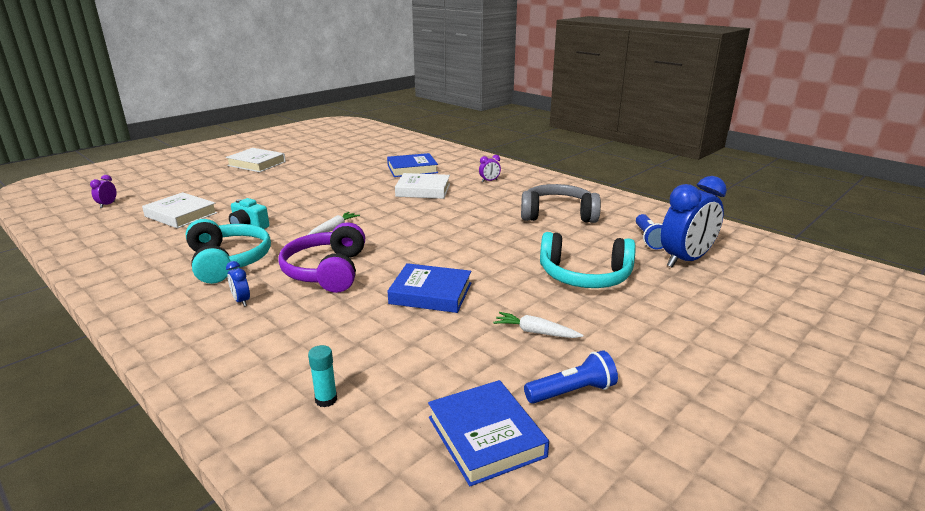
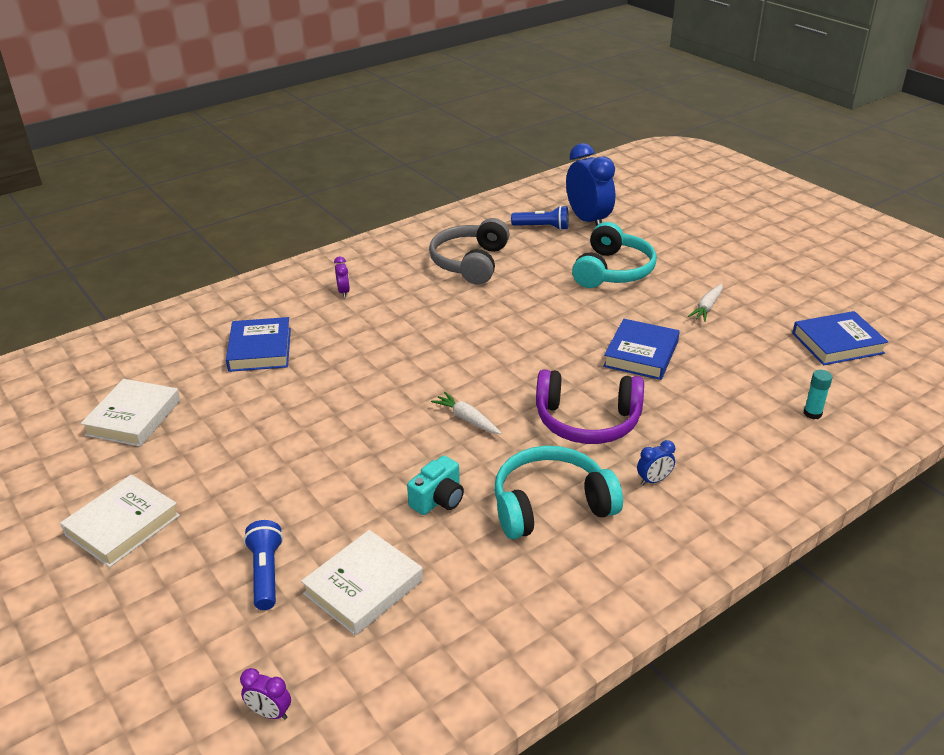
camera: 80 degrees left, 10 degrees up
(423, 190) = (355, 344): white book -> white book (133, 417)
(572, 392) = (782, 304): blue flashlight -> blue flashlight (266, 573)

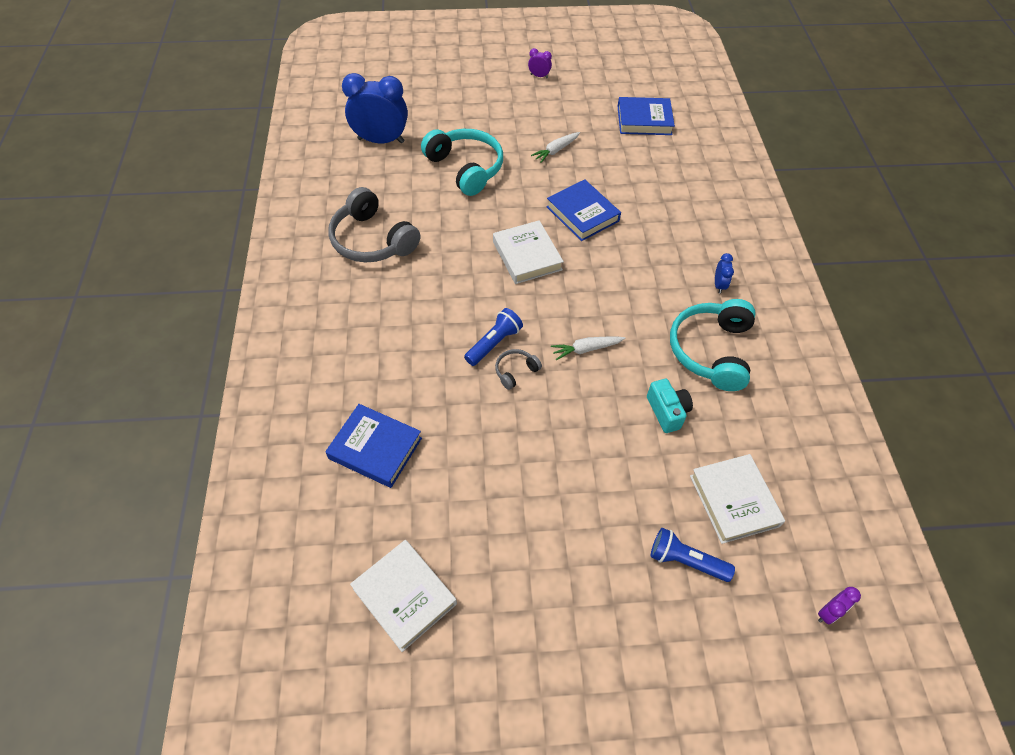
camera: 60 degrees left, 20 degrees up
(123, 525) = (564, 655): white book -> white book (527, 256)
(343, 292) = (336, 346): purple clock -> purple clock (539, 76)
(401, 388) = (515, 371): none -> grey headphones
(542, 227) = (363, 170): blue flashlight -> blue flashlight (494, 343)
(587, 421) = (636, 284): purple headphones -> none
(707, 307) = (556, 150): white carrot -> white carrot turned 75 degrees clockwise
(812, 413) = (704, 175): turquoise glue stick -> none
(837, 343) = (644, 120): blue book -> blue book turned 75 degrees clockwise

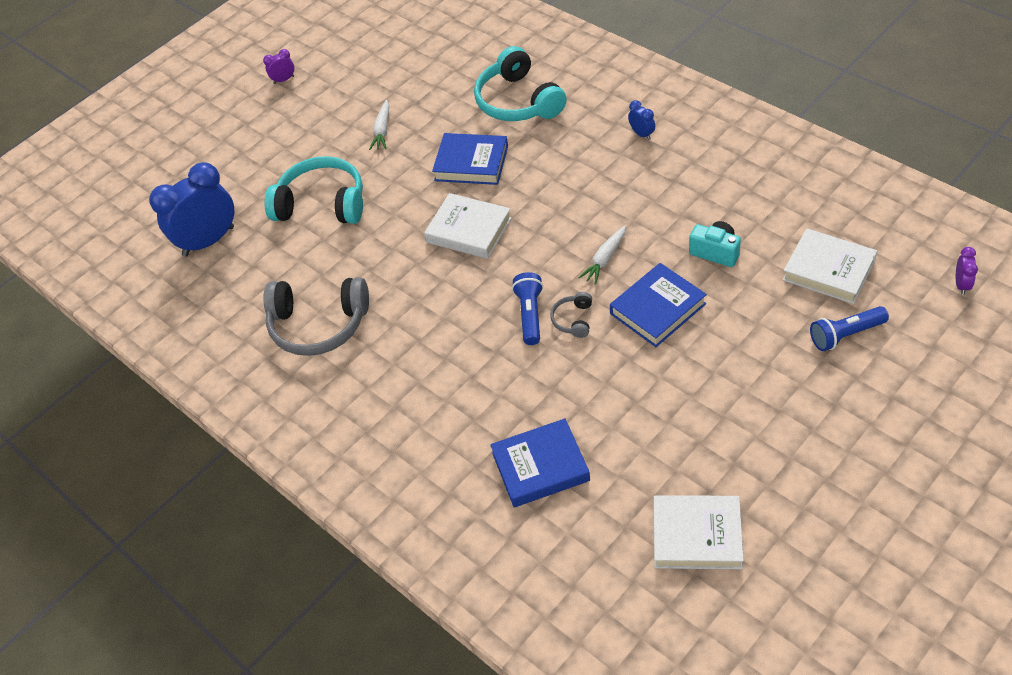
camera: 35 degrees left, 5 degrees down
(644, 120) = (425, 51): blue book -> blue book (658, 309)
(711, 351) = (693, 185): turquoise headphones -> turquoise headphones (518, 101)

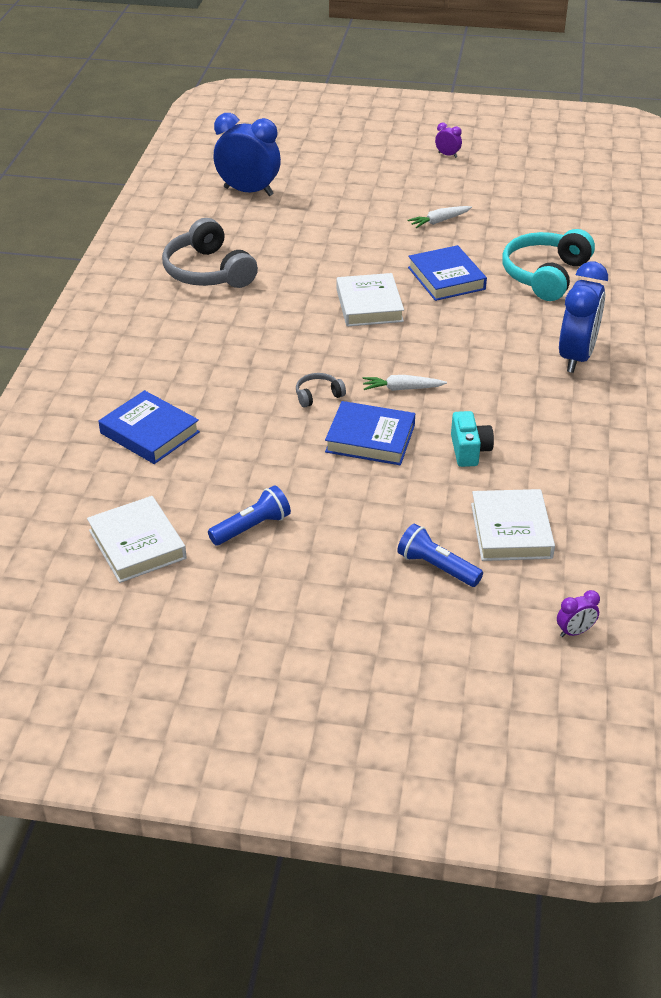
camera: 50 degrees right, 10 degrees down
(322, 204) = (332, 225): turquoise headphones -> none
(530, 314) = (304, 370): blue flashlight -> blue flashlight (252, 527)
(642, 134) = (576, 357): blue clock -> blue clock, size x2.35

